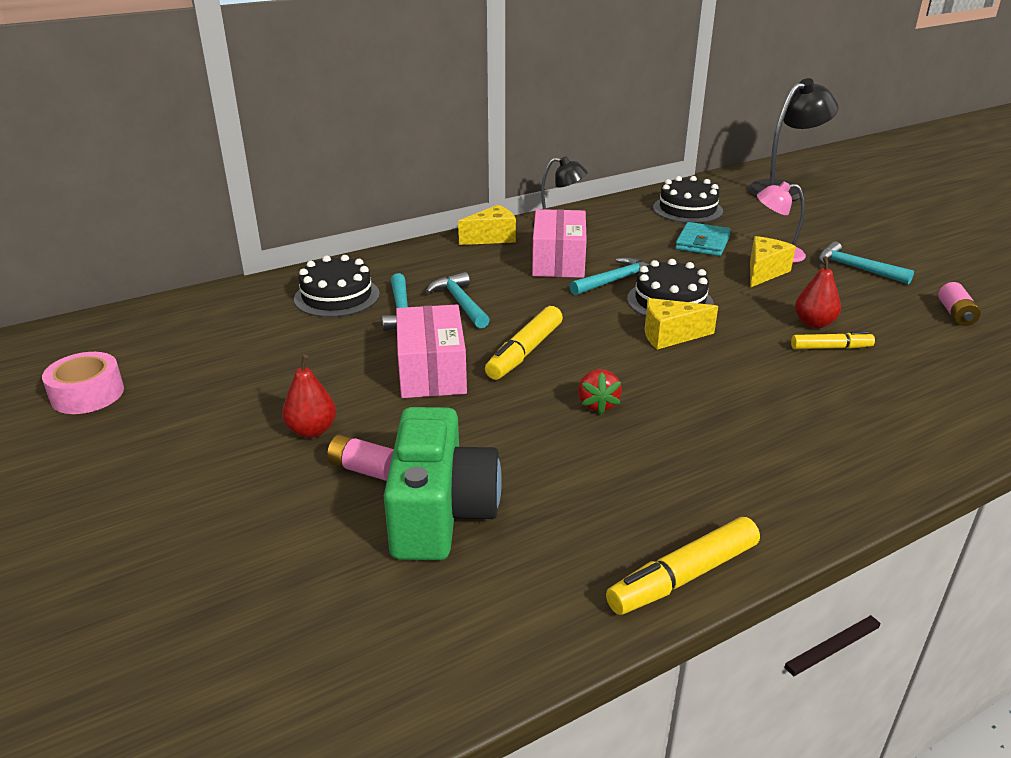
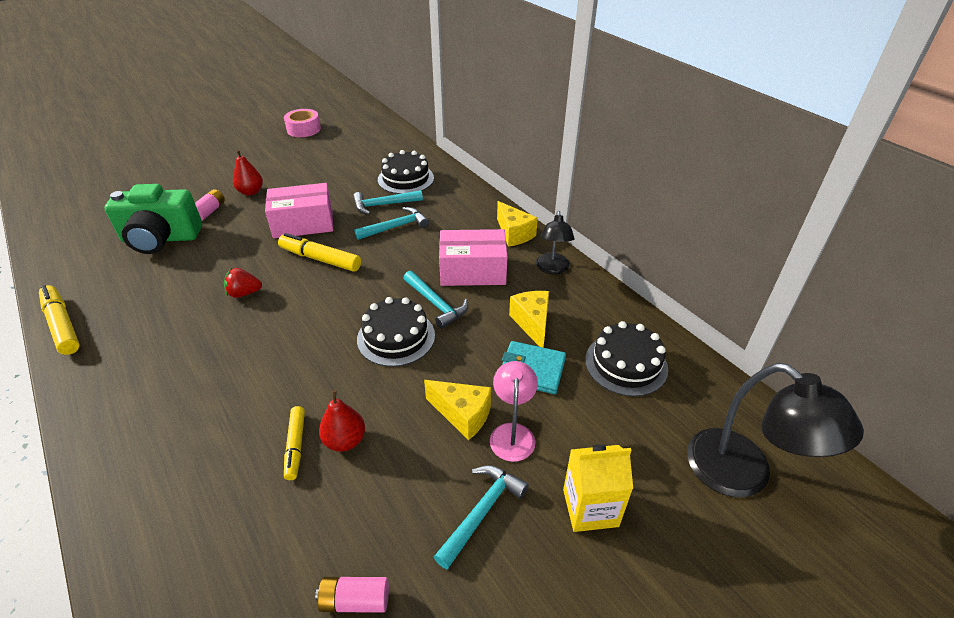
camera: 85 degrees right, 10 degrees up
(670, 335) = (334, 334): yellow cheese -> yellow cheese (532, 323)
(833, 234) = (590, 508): none -> yellow carton

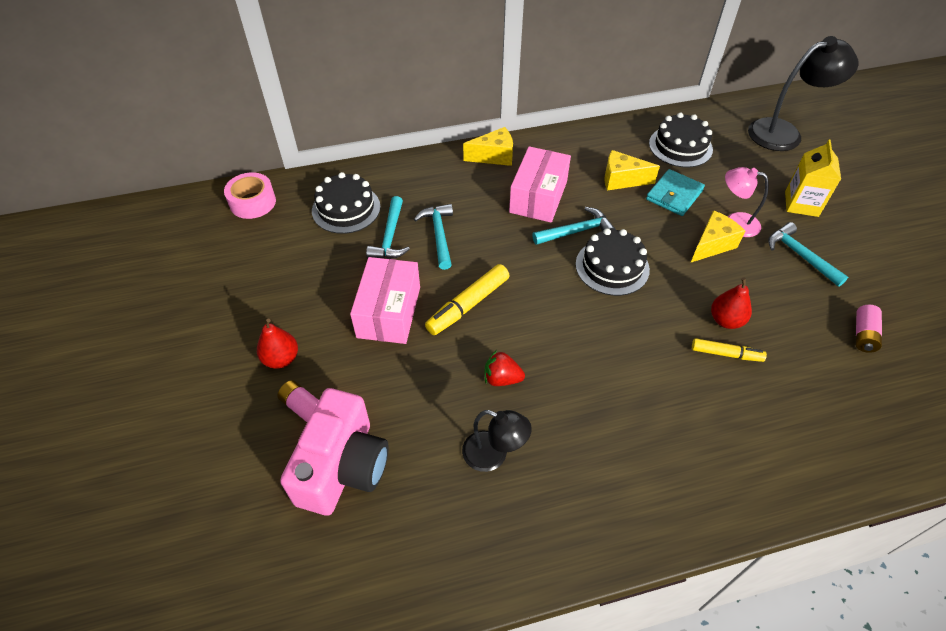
camera: 70 degrees left, 10 degrees up
(62, 325) = (492, 577): yellow marker -> none
(161, 239) = (343, 467): green camera -> pink camera
(244, 293) = (502, 378): red strawberry -> red strawberry turned 90 degrees clockwise
(303, 129) = (141, 284): pink tape -> pink tape (253, 202)
(552, 269) = (556, 148): black lamp -> black lamp (493, 455)

